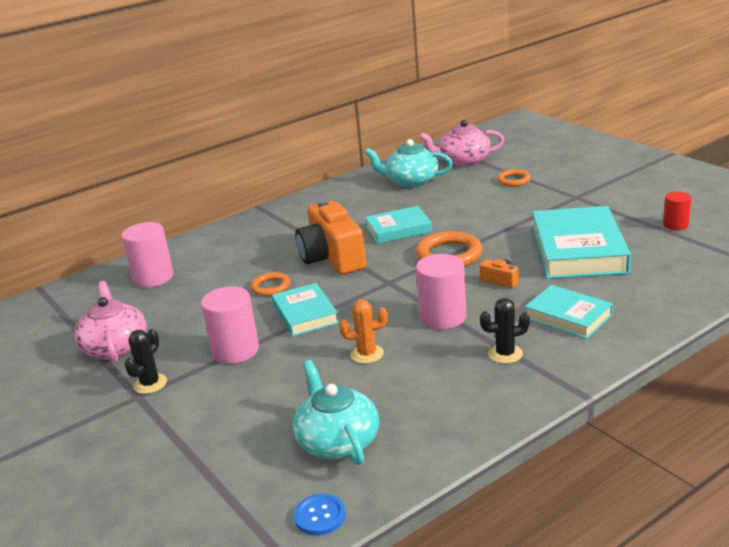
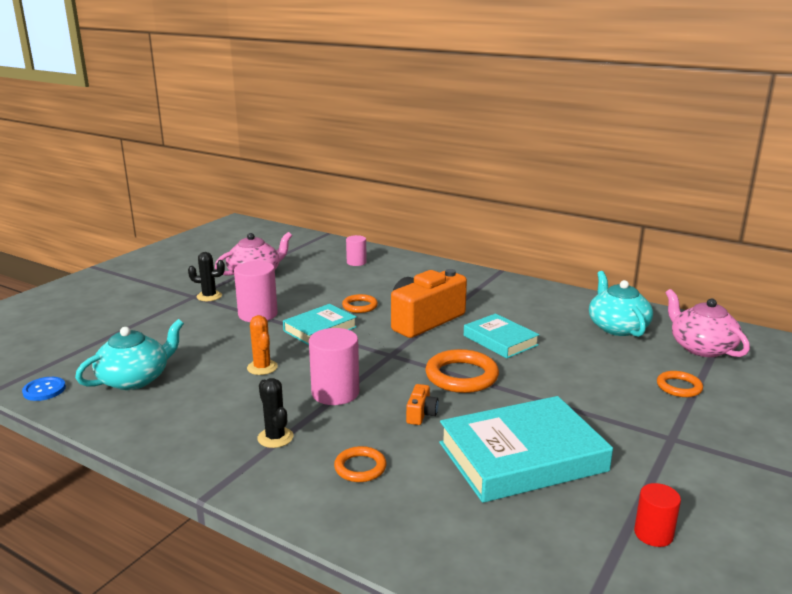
camera: 65 degrees right, 5 degrees down
(153, 277) = (356, 262): pink cylinder -> pink cylinder, size x0.60
(568, 316) = (360, 467): turquoise book -> orange ring

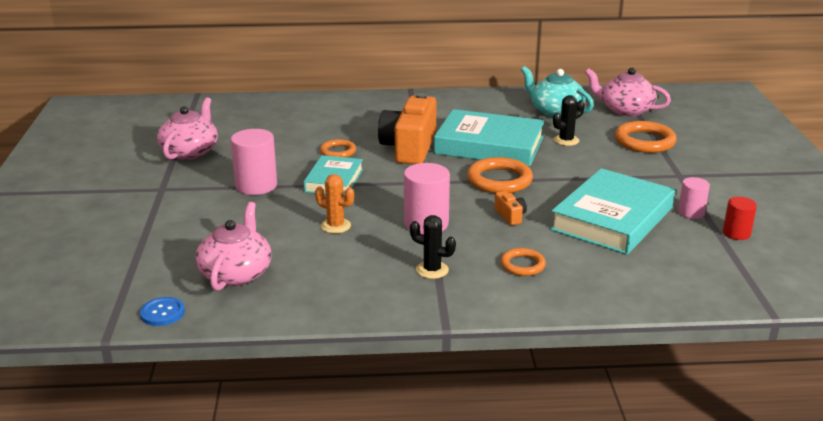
camera: 35 degrees left, 5 degrees up
(135, 379) = (236, 273): turquoise teapot -> pink teapot
(209, 296) = (178, 184): black cactus -> black cactus (566, 140)
(356, 262) = (272, 114): pink cylinder -> pink cylinder (691, 212)
(500, 340) = (489, 145): turquoise book -> turquoise book, size x1.72
(679, 387) = (644, 141): orange ring -> orange ring, size x1.71

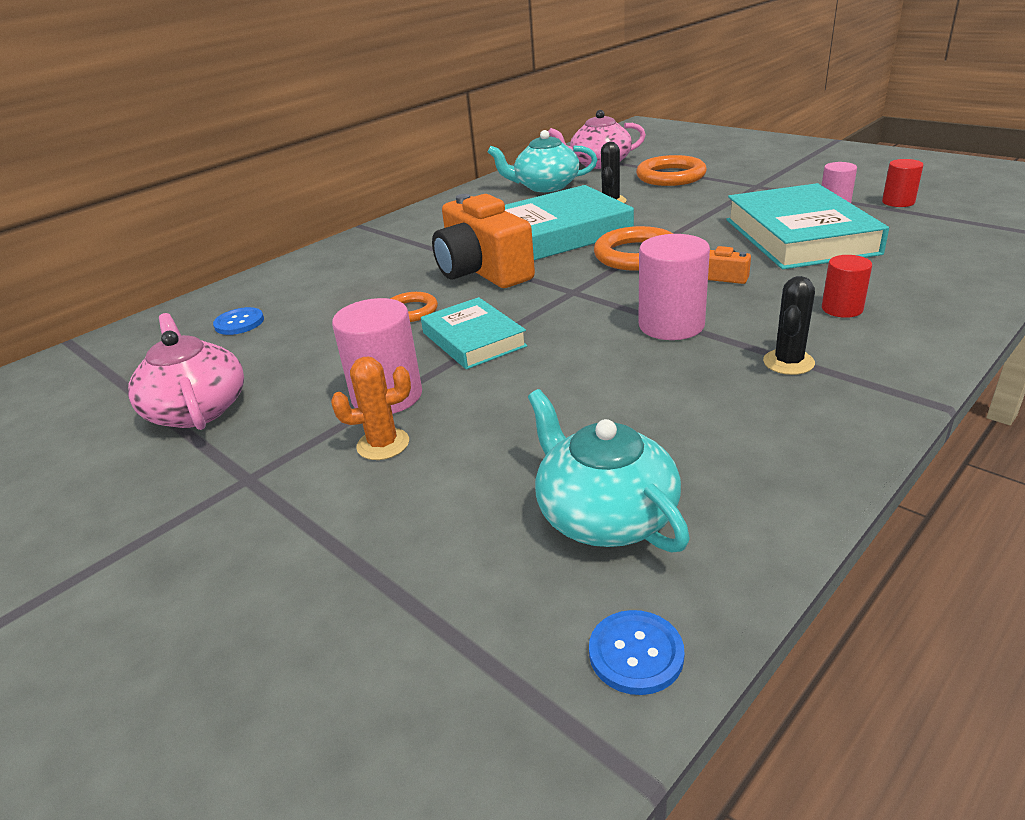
camera: 40 degrees left, 5 degrees up
(236, 273) = (604, 515): pink teapot -> turquoise teapot
(266, 119) = (239, 323): none -> blue button
(335, 226) = (588, 382): orange cactus -> orange cactus (383, 444)
(432, 270) = (788, 362): black cactus -> black cactus turned 45 degrees counterclockwise
(522, 265) = (842, 309): orange ring -> red cylinder

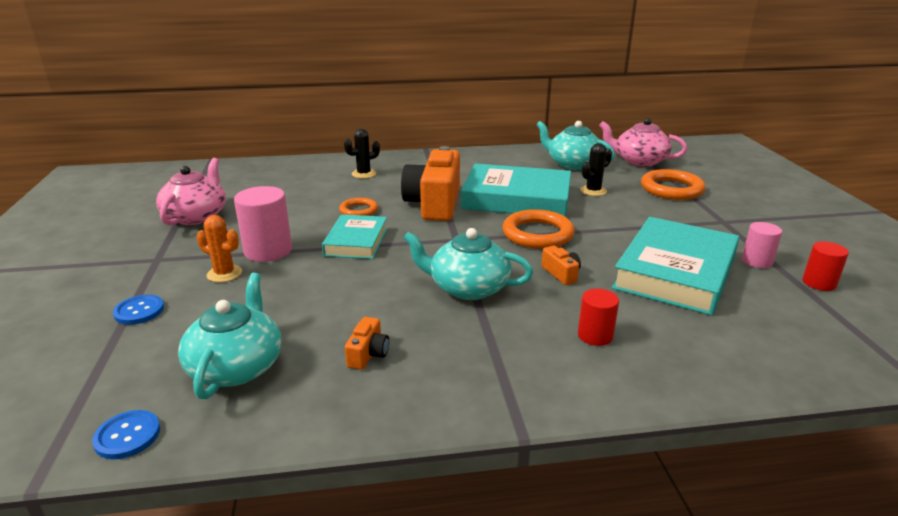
camera: 35 degrees right, 5 degrees down
(239, 323) = (281, 181): blue button -> blue button (139, 311)
(671, 325) = (468, 288): pink cylinder -> turquoise teapot
(704, 425) = (368, 354): none -> orange camera
(788, 362) = (487, 348): black cactus -> black cactus (364, 174)

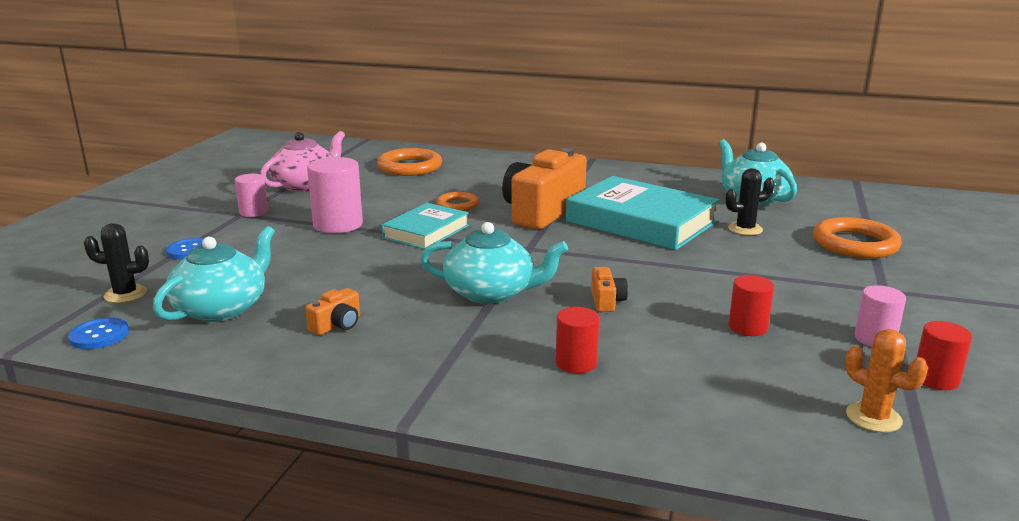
camera: 25 degrees right, 5 degrees down
(169, 254) = (254, 212): none -> pink cylinder
(224, 274) = (283, 236): orange cactus -> orange cactus (873, 417)
(364, 174) = (499, 173): black cactus -> black cactus (125, 294)
(468, 288) = (491, 292): turquoise teapot -> turquoise teapot turned 150 degrees clockwise
(537, 234) = (624, 259): orange ring -> orange ring (410, 167)
(639, 161) = (849, 207): pink teapot -> none
(675, 272) = (748, 327): turquoise book -> red cylinder

